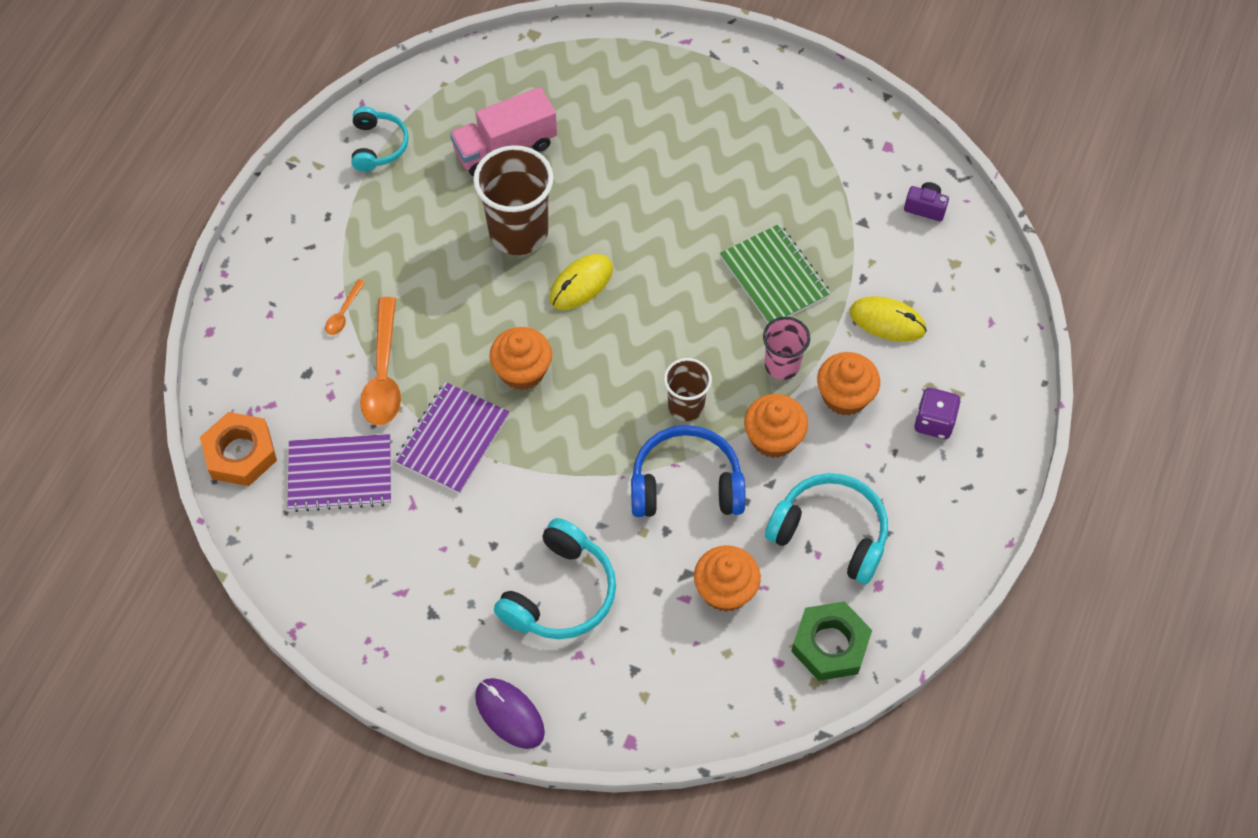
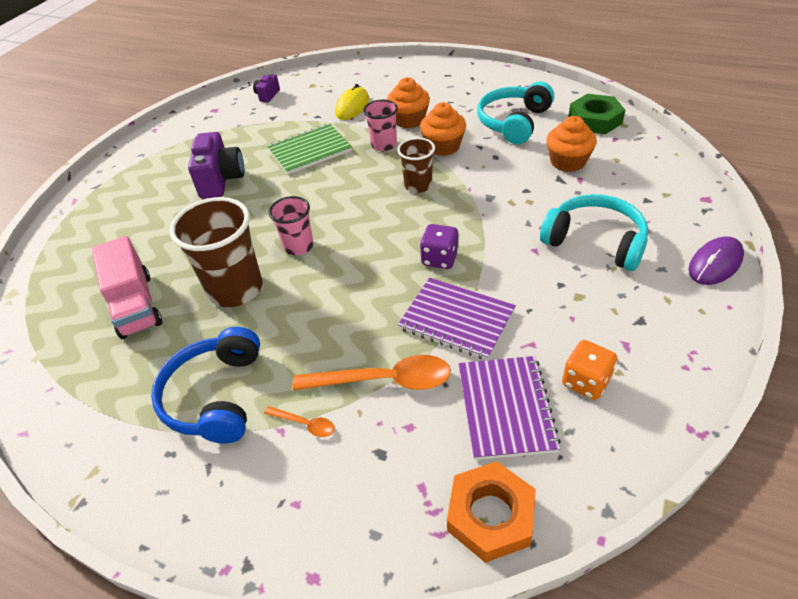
camera: 85 degrees left, 15 degrees down
(361, 547) = (585, 381): none -> orange dice
(378, 146) = (90, 411): turquoise headphones -> none
(522, 371) = (384, 277): orange cupcake -> none
(581, 284) = (298, 246): yellow mouse -> pink cup
(686, 485) = (486, 182): blue headphones -> blue headphones (216, 396)
(715, 185) = (221, 180): none -> purple camera
(934, 422) = (428, 89): purple dice -> purple dice (440, 259)

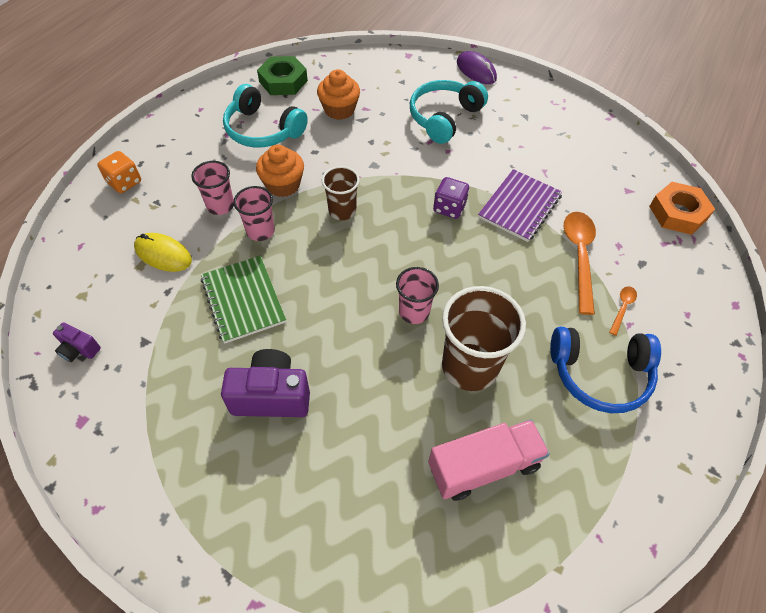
camera: 90 degrees left, 10 degrees up
(409, 120) = (220, 205): orange cupcake -> pink cup
(505, 408) = (599, 193): purple notebook -> none
(585, 381) = (576, 152): orange dice -> orange dice (124, 182)

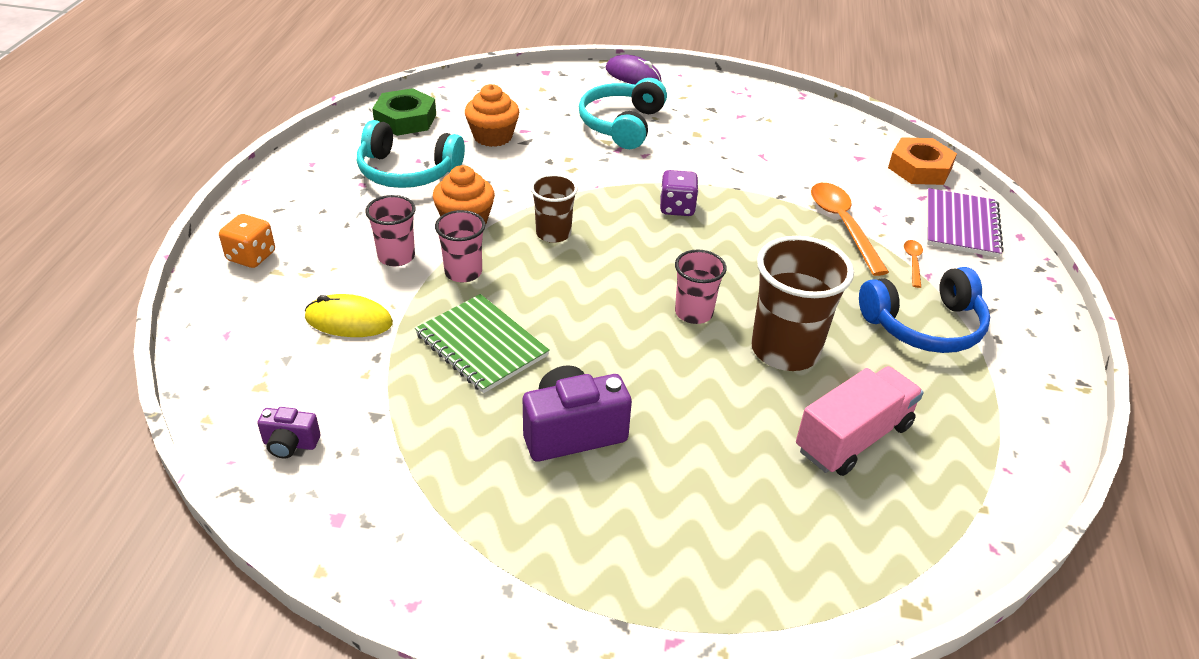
camera: 20 degrees left, 15 degrees down
(519, 207) = (754, 192): purple notebook -> purple notebook (961, 225)

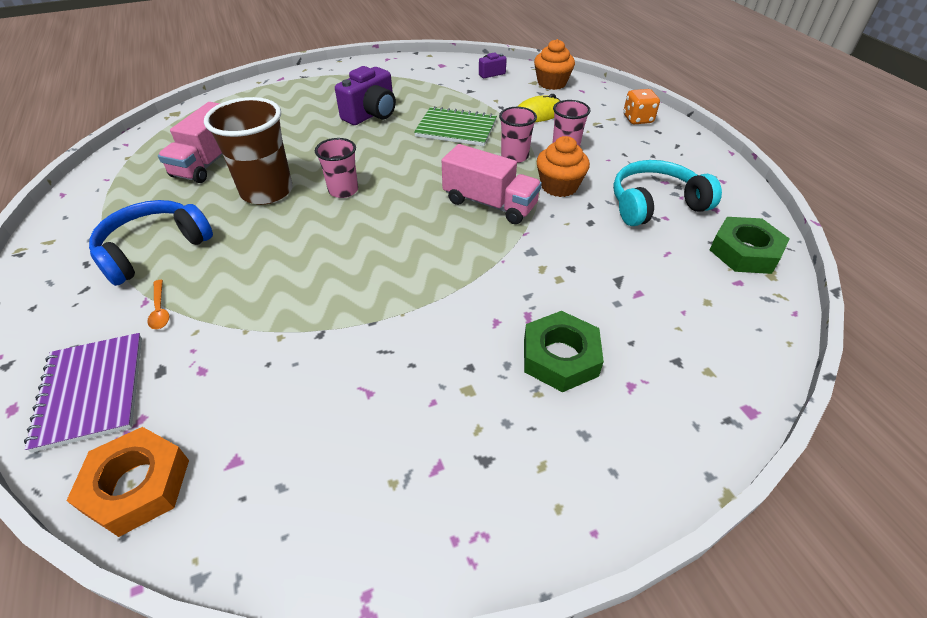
camera: 150 degrees right, 5 degrees up
(493, 136) = (651, 270): orange cupcake -> orange cupcake (551, 83)
(553, 233) = (490, 203): brown cup -> pink truck
(622, 125) = (560, 357): turquoise headphones -> green nut
(633, 75) = (650, 479): purple mouse -> none
(677, 208) = (414, 270): purple dice -> none
(843, 225) = (240, 324): orange spoon -> none

